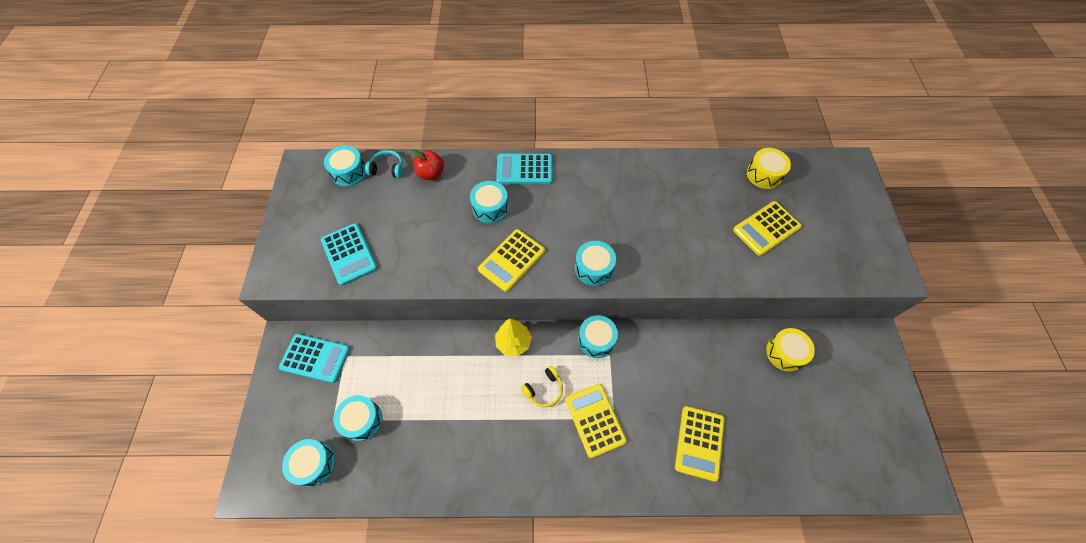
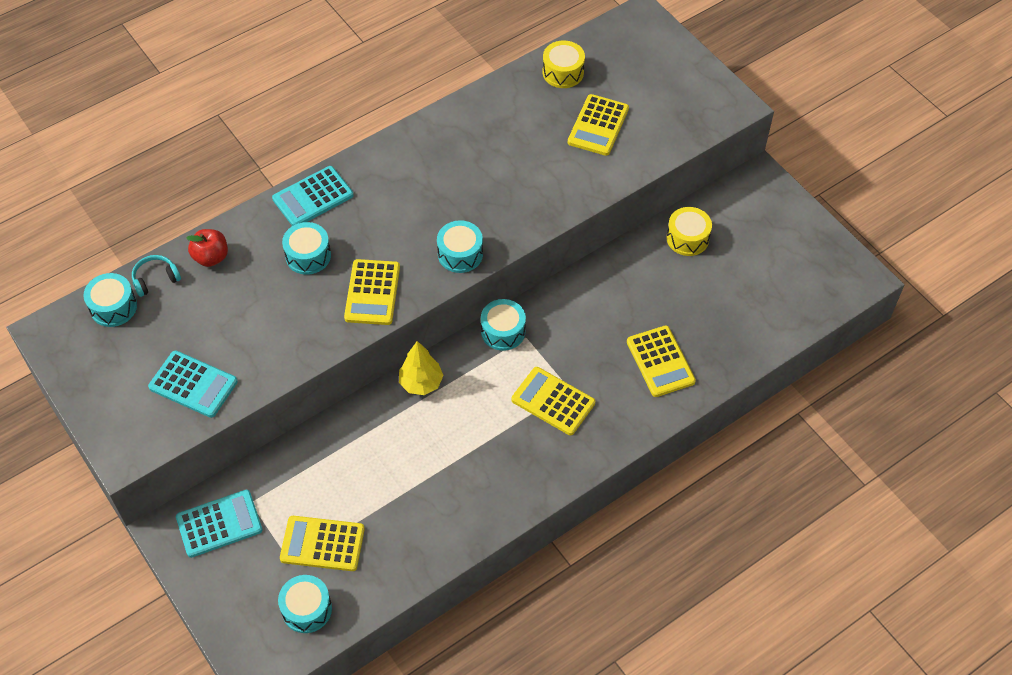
camera: 35 degrees left, 5 degrees down
(362, 420) = (322, 544): turquoise drum -> yellow calculator
(544, 389) = (484, 405): yellow headphones -> none

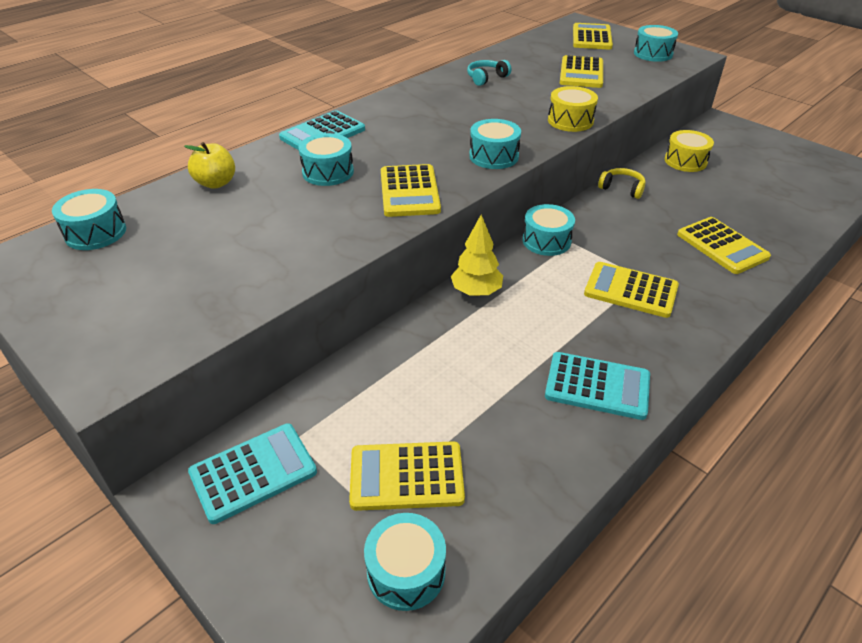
camera: 10 degrees left, 15 degrees down
(155, 279) = (150, 205): turquoise headphones -> turquoise headphones (486, 78)
(193, 384) = (203, 291): turquoise calculator -> turquoise calculator (597, 386)
(211, 257) = (216, 183): red apple -> yellow apple
(563, 72) = (531, 50): yellow drum -> yellow drum (570, 121)
(603, 271) = (622, 188): none -> yellow headphones
(640, 54) = (591, 37): none -> yellow calculator
(693, 97) = (653, 54): none -> turquoise drum

